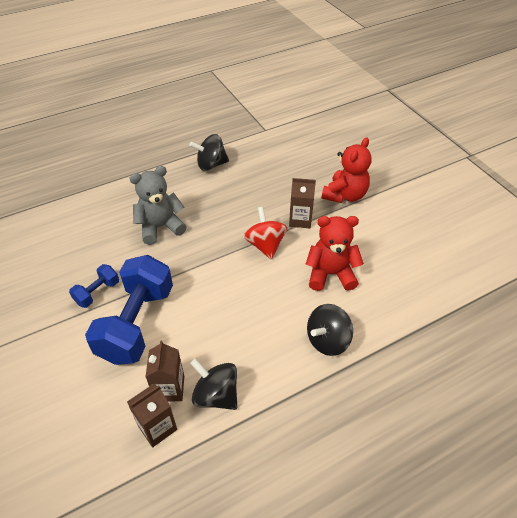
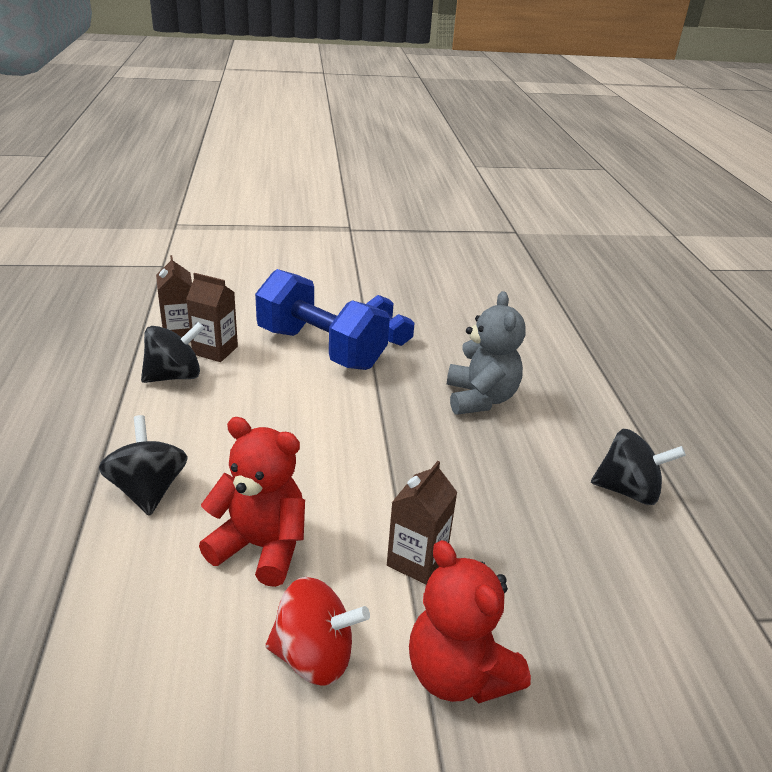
camera: 110 degrees right, 15 degrees down
(211, 164) = (628, 490): black spinning top -> black spinning top turned 90 degrees clockwise
(265, 245) = (379, 491): red spinning top -> red spinning top (314, 656)
(330, 274) = (261, 547): red teddy bear -> red teddy bear turned 90 degrees counterclockwise

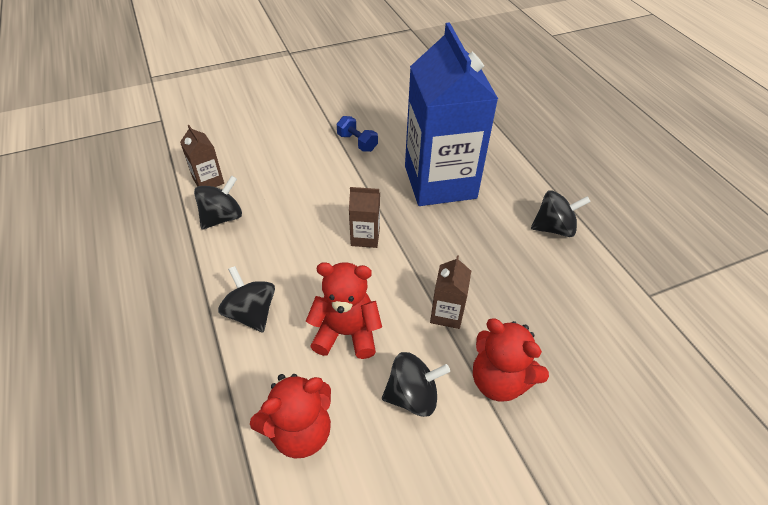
camera: 15 degrees left, 15 degrees up
(128, 656) = (300, 431): none -> red teddy bear
(215, 350) = (241, 188): brown carton -> brown carton (365, 237)
(314, 656) = (412, 396): red spinning top -> black spinning top
(320, 348) = (315, 167): blue dumbbell -> none
(480, 399) = (440, 182): grey teddy bear -> blue carton

